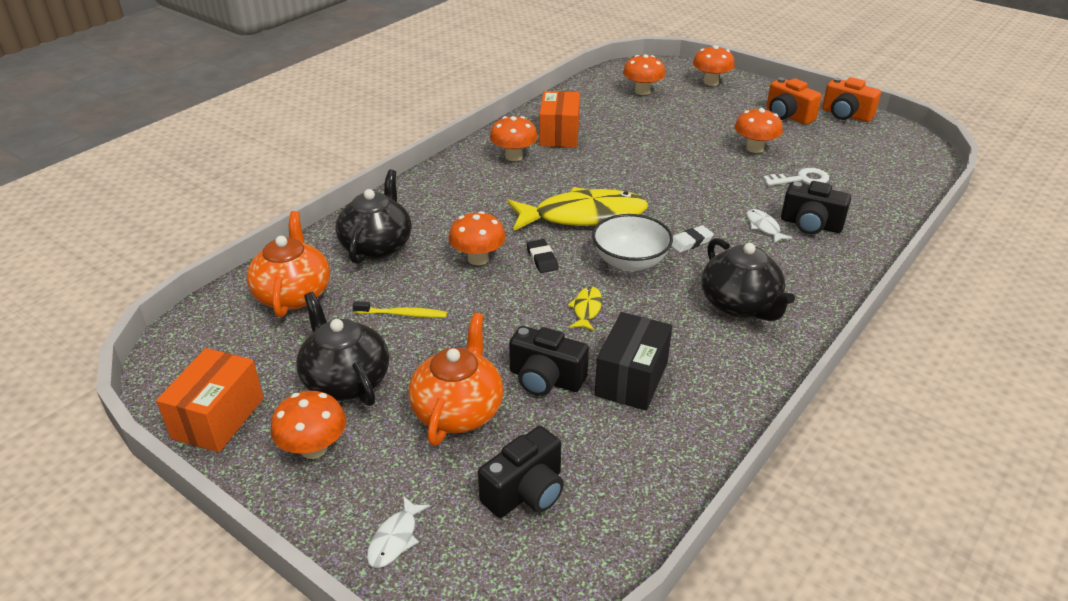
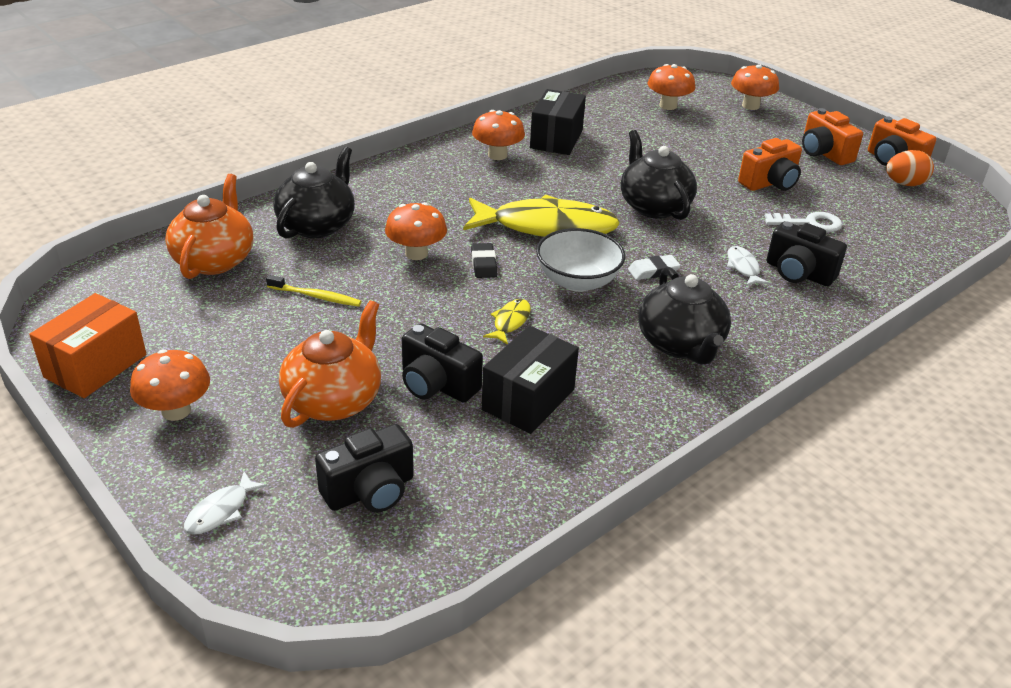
camera: 10 degrees right, 0 degrees up
(346, 380) = (233, 351): black teapot -> black teapot (653, 206)
(559, 134) = (556, 139): orange box -> black box
(755, 148) = (770, 183): orange mushroom -> orange camera
(862, 133) = (904, 184): none -> orange egg

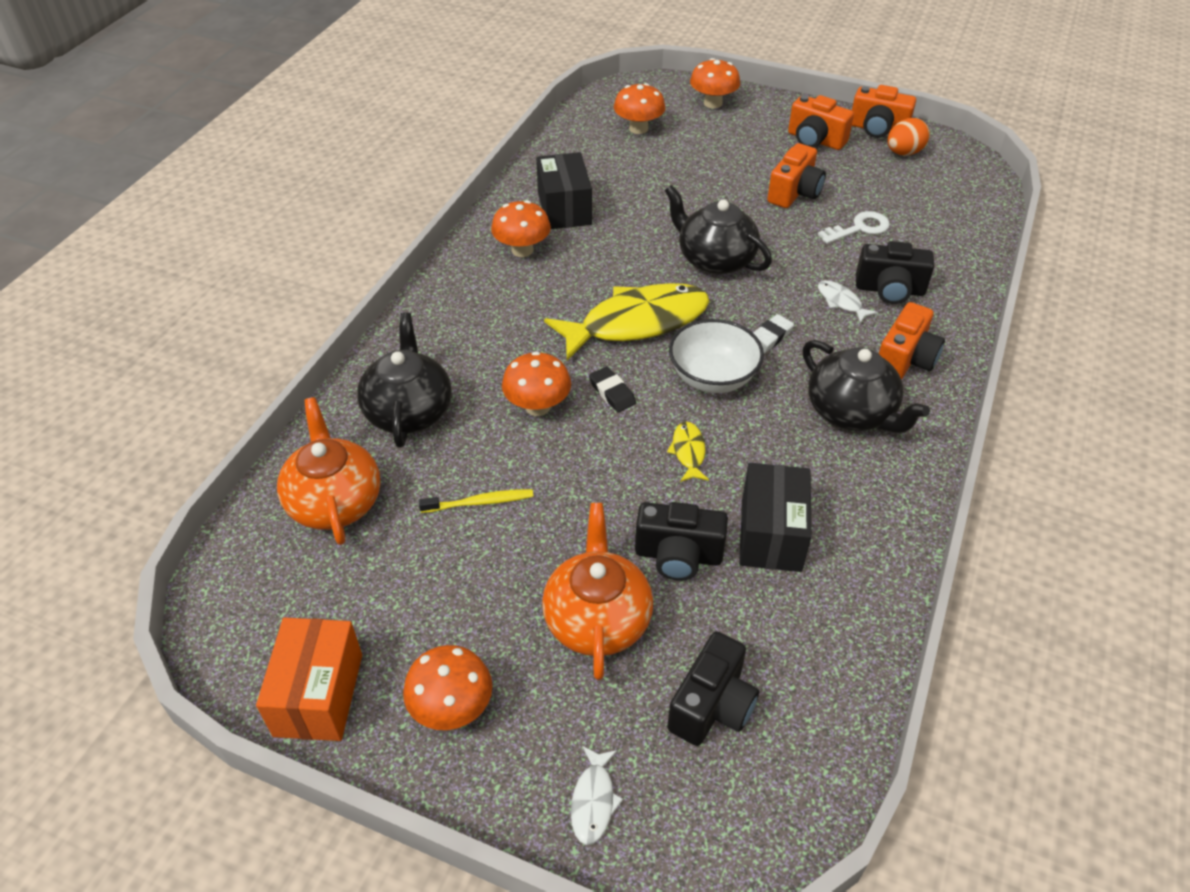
camera: 25 degrees left, 10 degrees up
(767, 325) = (905, 360): none -> orange camera

